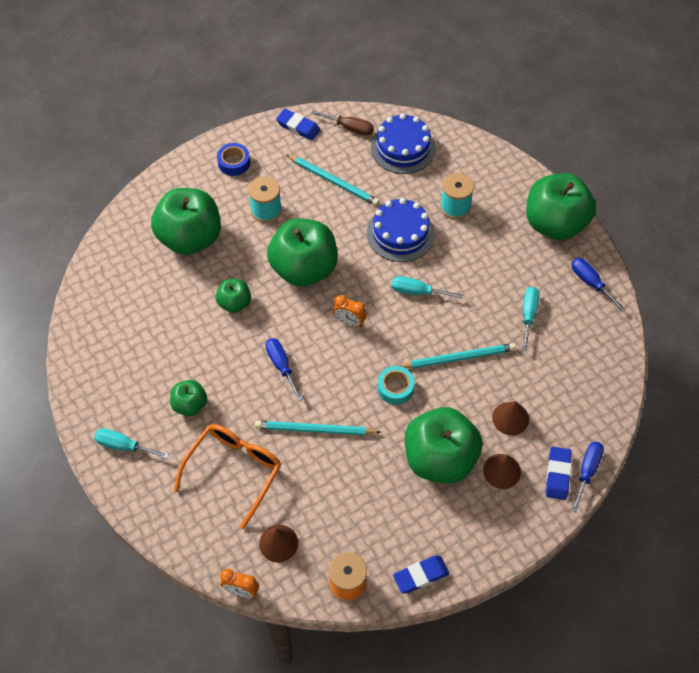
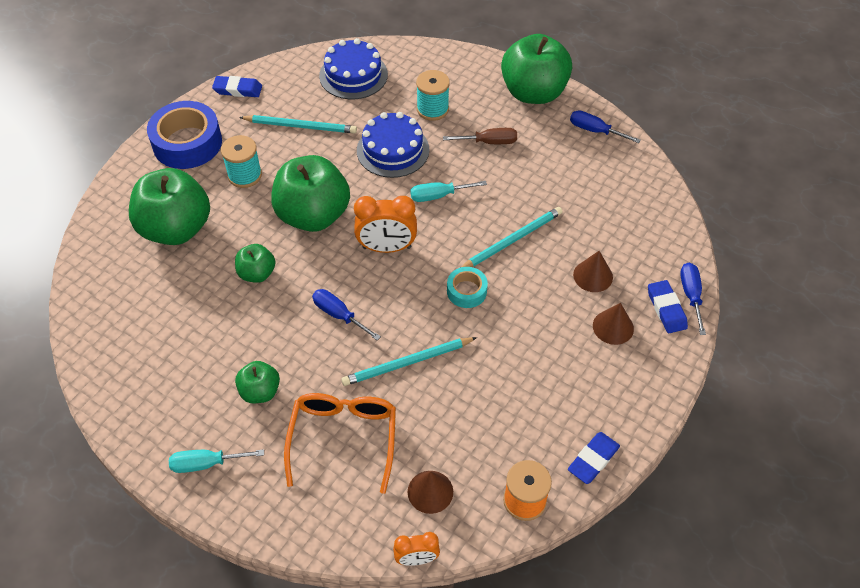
camera: 25 degrees left, 5 degrees down
(234, 163) = (187, 143): blue tape -> blue tape, size x1.92
(349, 322) = (387, 248): orange clock -> orange clock, size x1.67
(350, 128) = (291, 74): brown screwdriver -> brown screwdriver (489, 142)
(440, 459) = (547, 340): green apple -> none
(528, 315) = (555, 178): turquoise screwdriver -> none

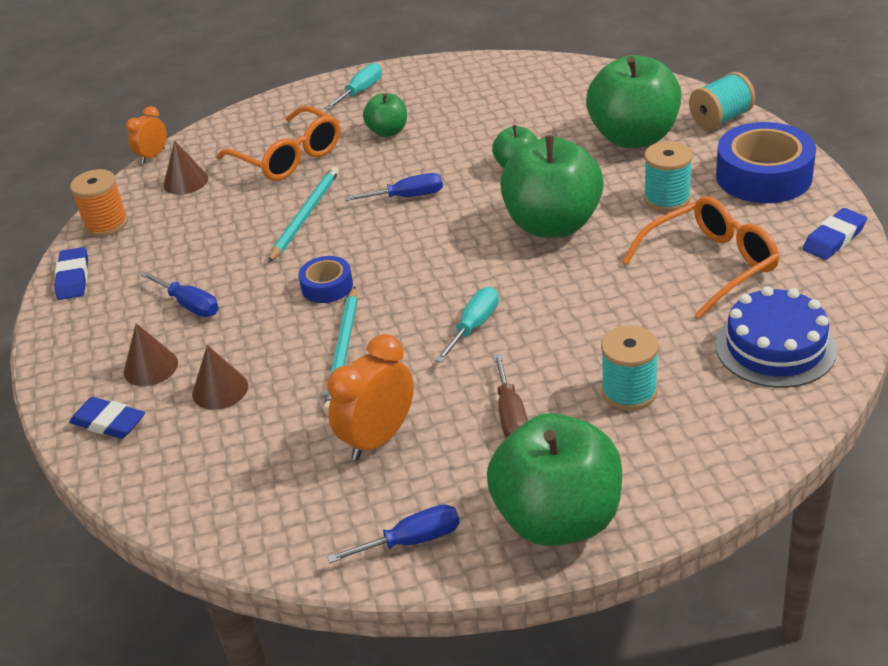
camera: 135 degrees right, 15 degrees down
(122, 194) = (720, 119): none -> turquoise spool
(300, 126) = (711, 264): turquoise pencil -> orange glasses
(387, 248) = (448, 257): orange clock -> orange clock (378, 439)
(393, 150) = (589, 322): blue cake -> none
(466, 291) = (327, 286): turquoise tape -> blue tape
(489, 142) = (510, 415): brown screwdriver -> brown screwdriver turned 45 degrees counterclockwise
(691, 295) = (92, 455): blue screwdriver -> blue screwdriver (189, 305)

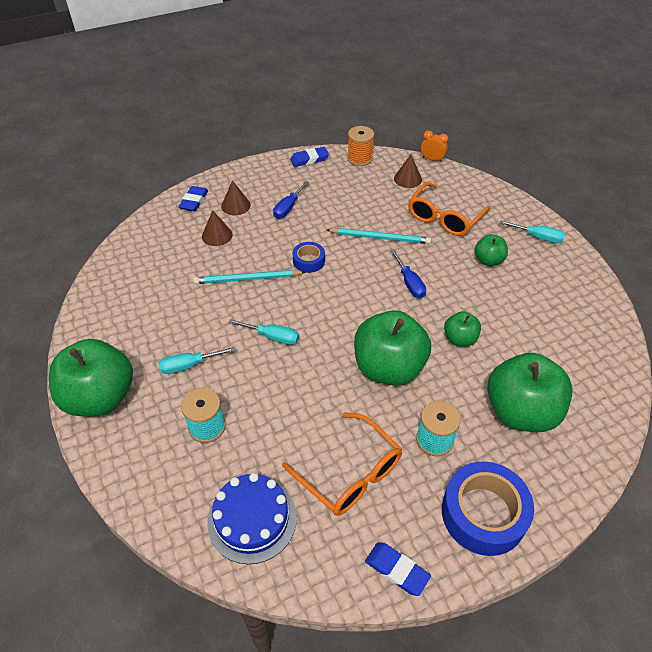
camera: 75 degrees right, 10 degrees up
(378, 439) = (173, 307): orange clock -> none
(412, 541) = (94, 333): blue screwdriver -> none
(510, 415) = (189, 365): brown screwdriver -> turquoise screwdriver
(720, 119) = (570, 478): turquoise spool -> none

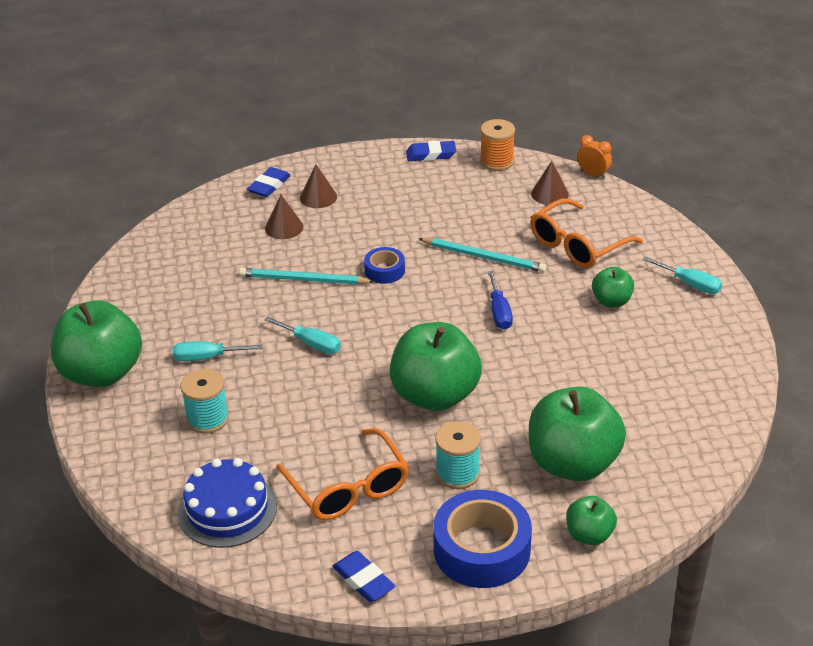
camera: 15 degrees right, 10 degrees down
(288, 208) = (382, 208): blue screwdriver -> none
(460, 339) = (534, 380): green apple -> green apple (589, 535)

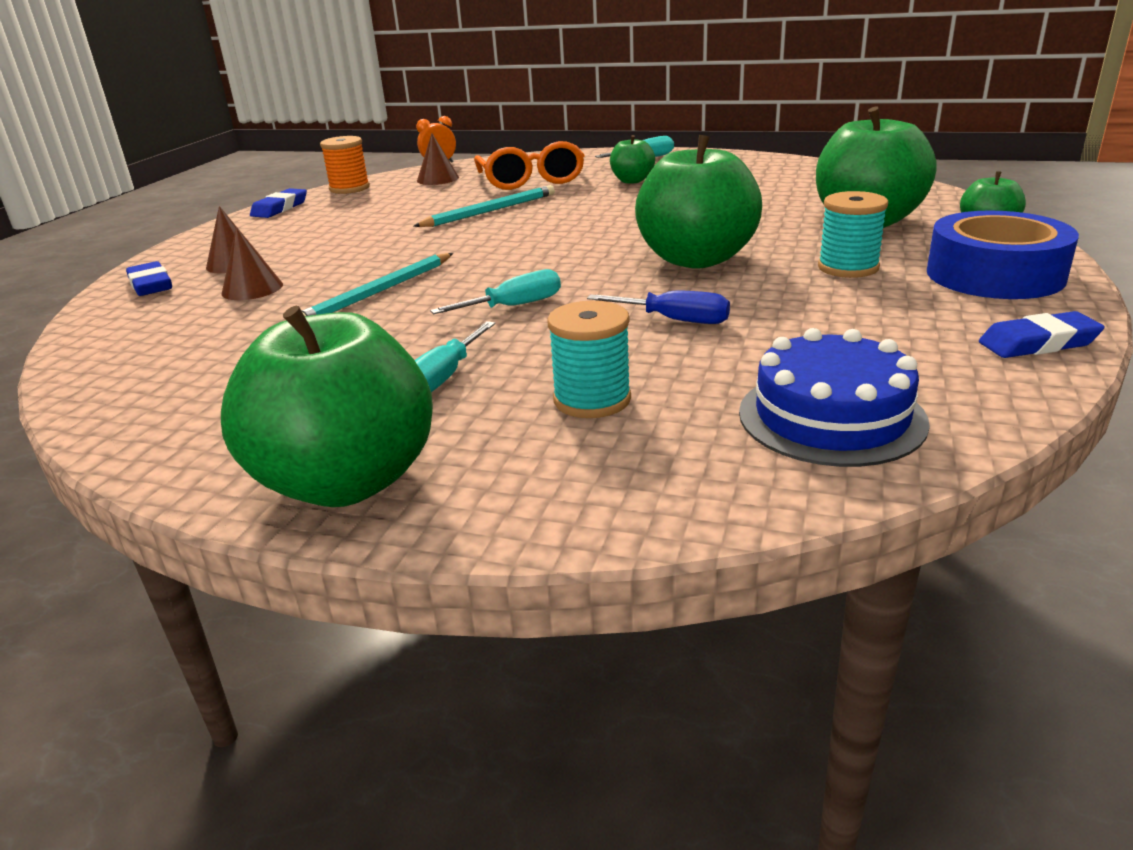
camera: 60 degrees left, 10 degrees down
(348, 488) = (836, 326): orange glasses -> none
(384, 271) = (436, 252): blue tape -> none
(499, 312) = (589, 217): blue screwdriver -> blue screwdriver (675, 320)

